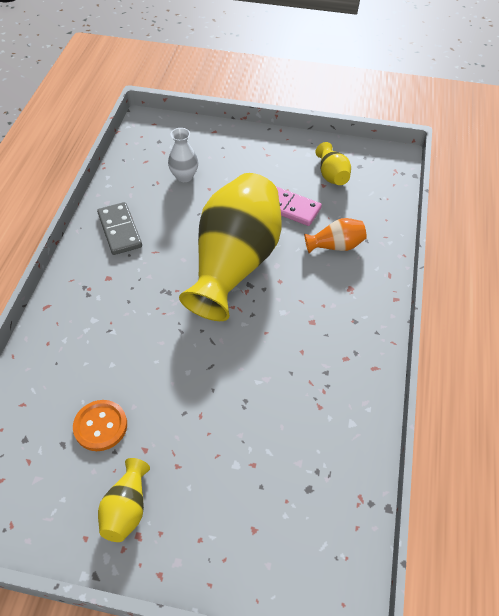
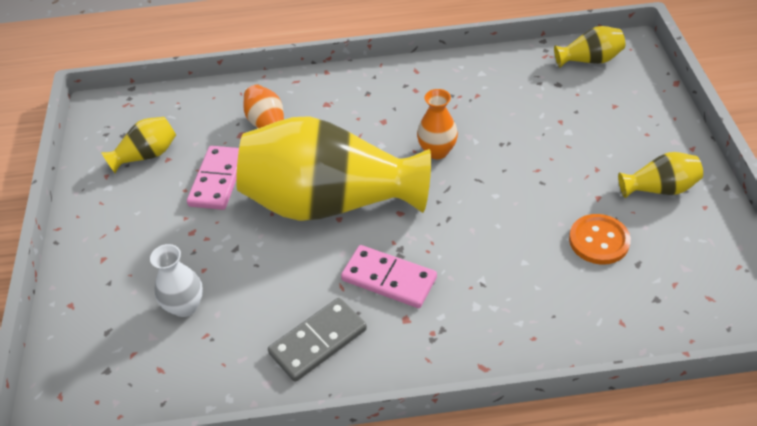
camera: 105 degrees left, 5 degrees down
(145, 278) = (389, 279): none -> pink domino
(257, 348) = (437, 151): none -> orange vase
(337, 543) = (590, 60): none -> yellow vase

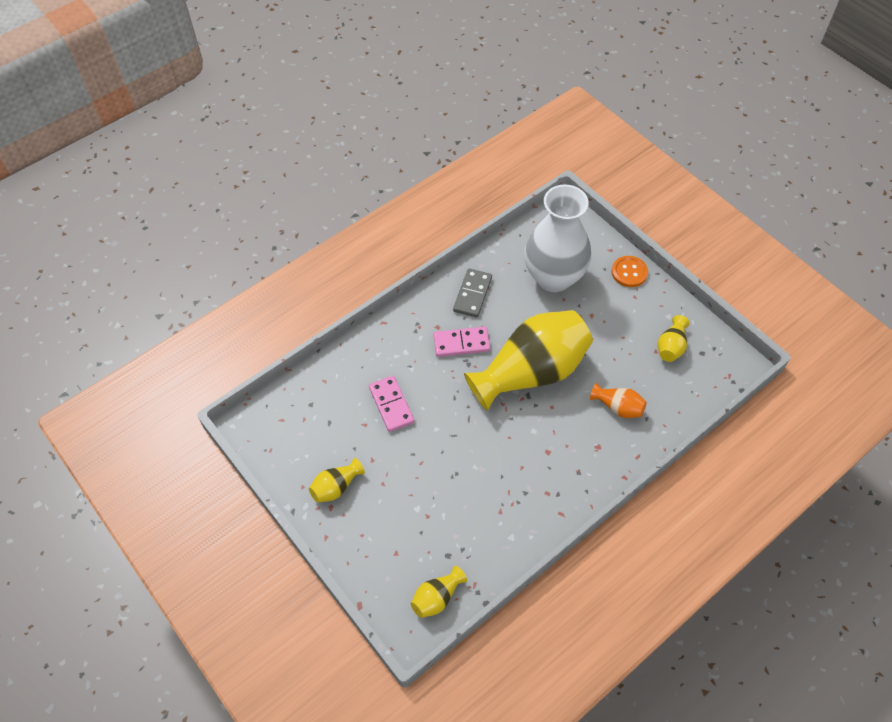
camera: 145 degrees right, 10 degrees up
(185, 306) = (553, 277): white vase -> white vase, size x2.39
(217, 180) = (610, 353): pink domino -> pink domino (391, 405)
(437, 151) = (494, 444): orange vase -> none
(599, 241) = (358, 427): orange button -> orange button (629, 272)

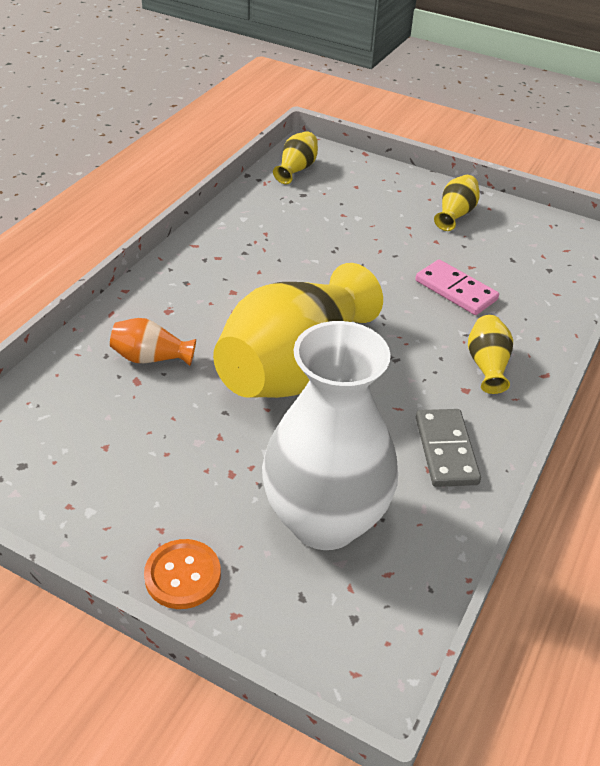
camera: 155 degrees right, 15 degrees down
(461, 343) = (416, 377): pink domino -> none
(671, 347) = (79, 460): yellow vase -> yellow vase (487, 365)

